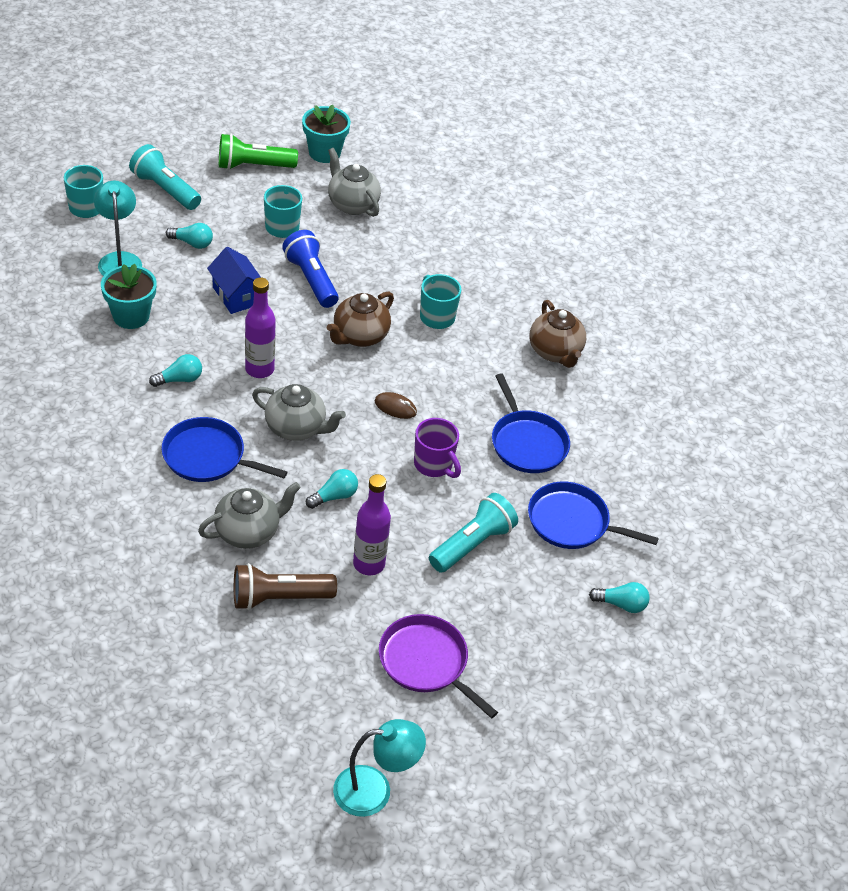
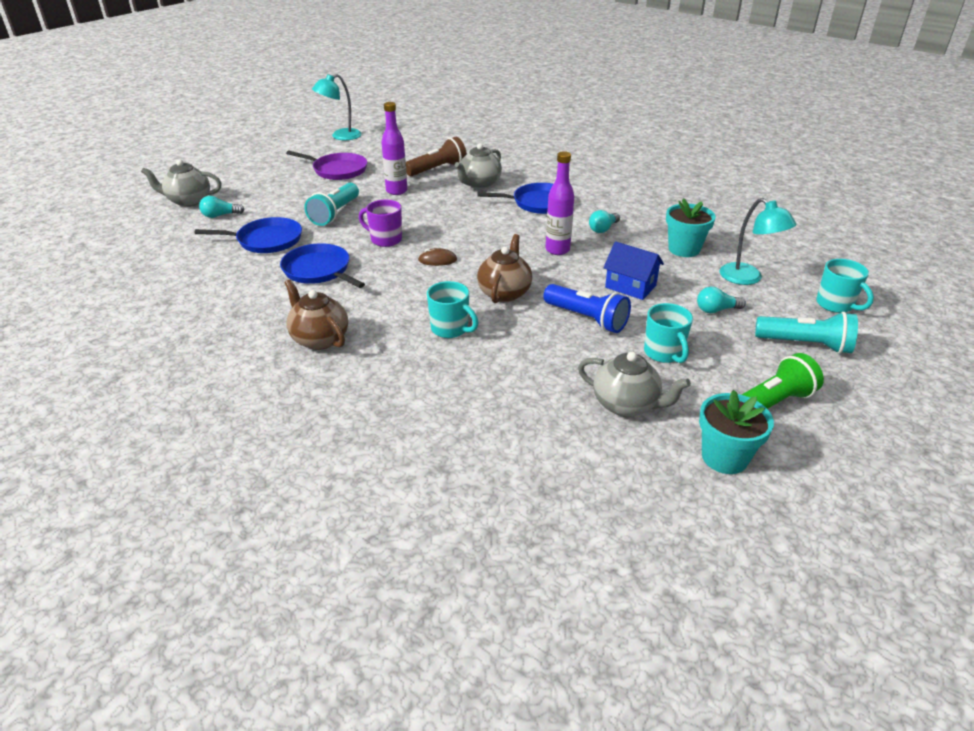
camera: 160 degrees right, 10 degrees down
(296, 428) = (498, 230): grey teapot -> grey teapot (188, 201)
(334, 496) = (442, 209): turquoise light bulb -> none

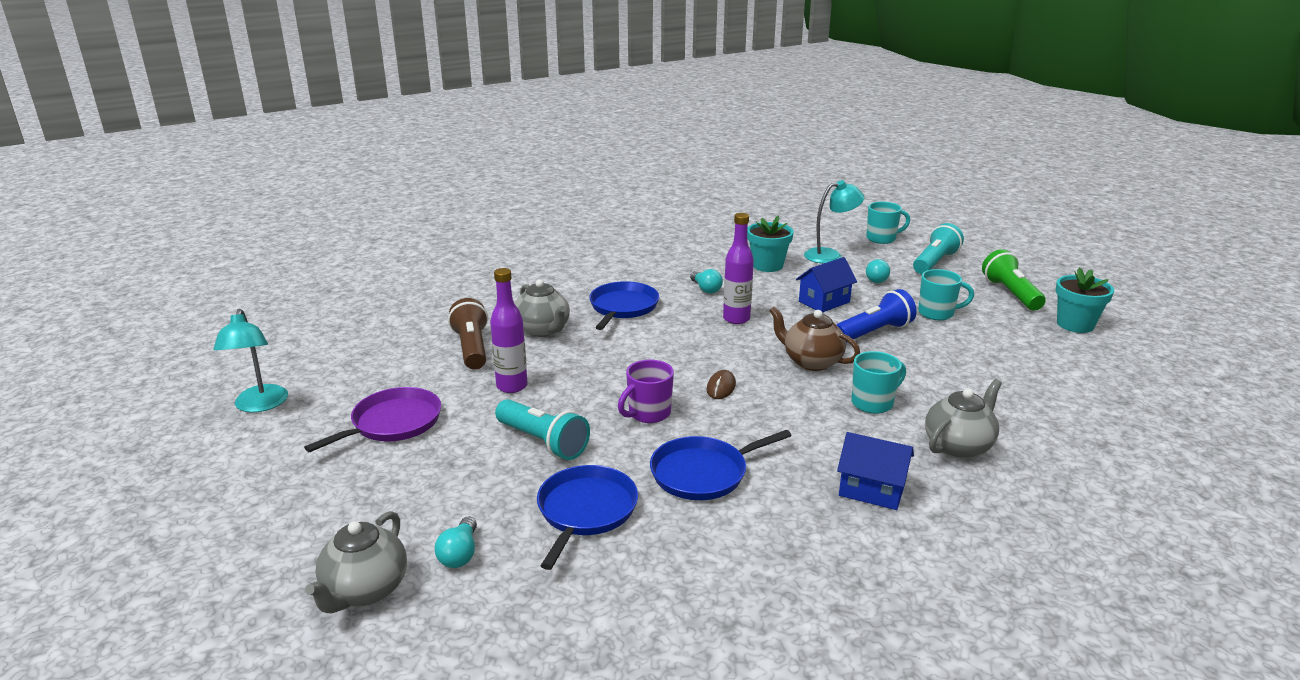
camera: 70 degrees left, 10 degrees down
(319, 339) = (871, 490): brown teapot -> blue house
(626, 405) = (1009, 344): grey teapot -> grey teapot (958, 446)

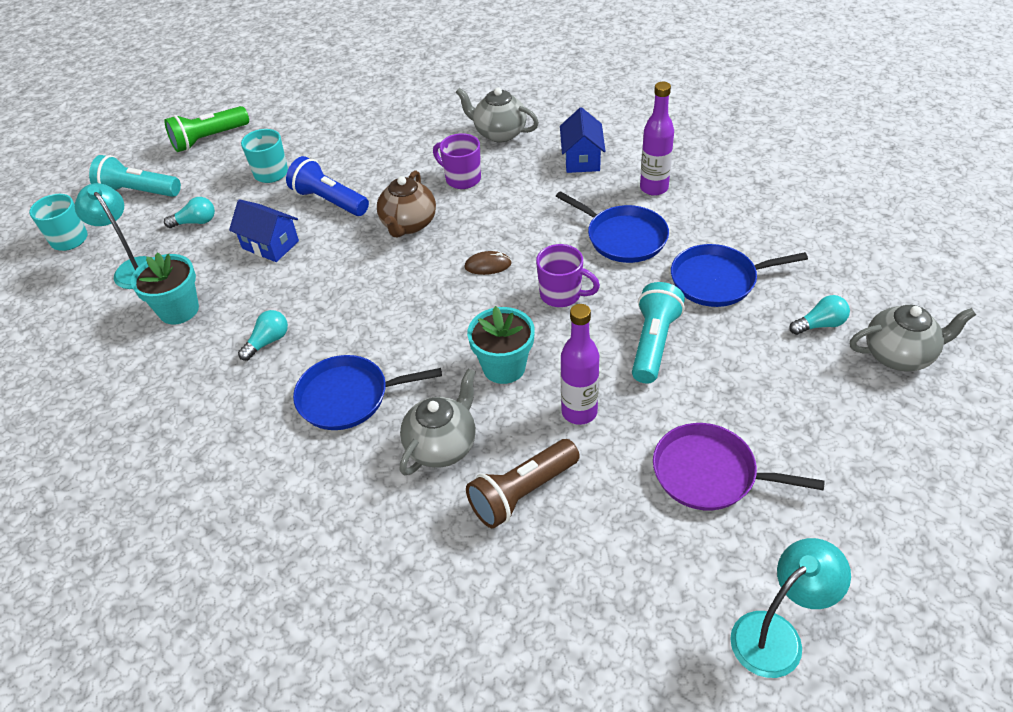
camera: 110 degrees left, 20 degrees up
(736, 319) = (339, 295): purple bottle -> purple bottle (654, 188)
(873, 403) = (462, 179): turquoise mug -> purple mug
(1075, 324) = (265, 103): turquoise flower pot -> turquoise flower pot (504, 367)

